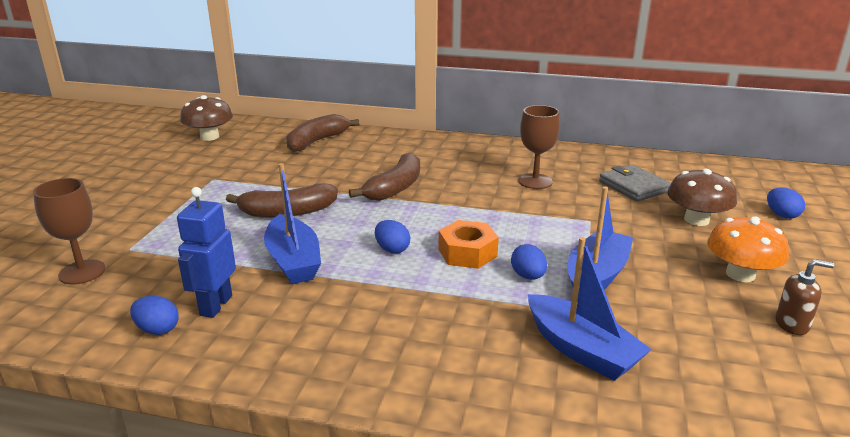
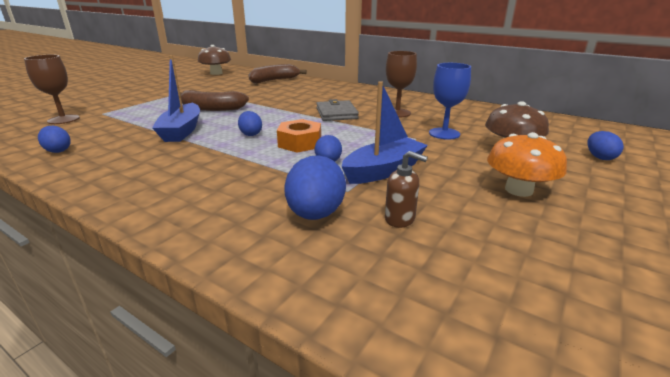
camera: 20 degrees right, 0 degrees up
(215, 305) = (106, 145): blue robot -> none
(395, 188) = (294, 105): brown banana -> none
(581, 350) = (315, 214): blue boat -> blue egg
(613, 207) = (444, 133): none -> blue goblet
(634, 186) = (474, 124): grey wallet -> grey wallet (336, 113)
(792, 324) = (540, 235): brown soap dispenser -> brown soap dispenser (400, 219)

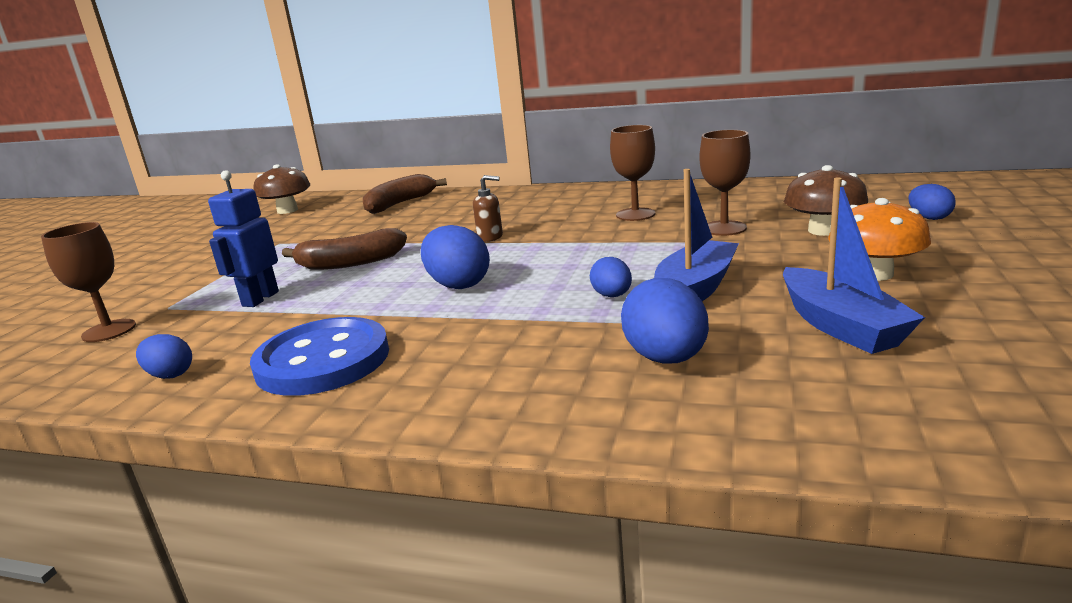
camera: 15 degrees left, 5 degrees down
(133, 162) = (323, 360): none -> blue button
(147, 119) = (260, 299): none -> blue robot
(182, 131) = (343, 303): blue boat -> blue boat (840, 326)
(251, 134) = (458, 285): blue egg -> blue egg, size x1.69
(300, 143) = (544, 281): orange nut -> none
(336, 113) = (551, 232): grey wallet -> none
(400, 219) = (773, 337): brown soap dispenser -> brown soap dispenser (490, 237)
(444, 133) = (724, 228): blue goblet -> brown goblet

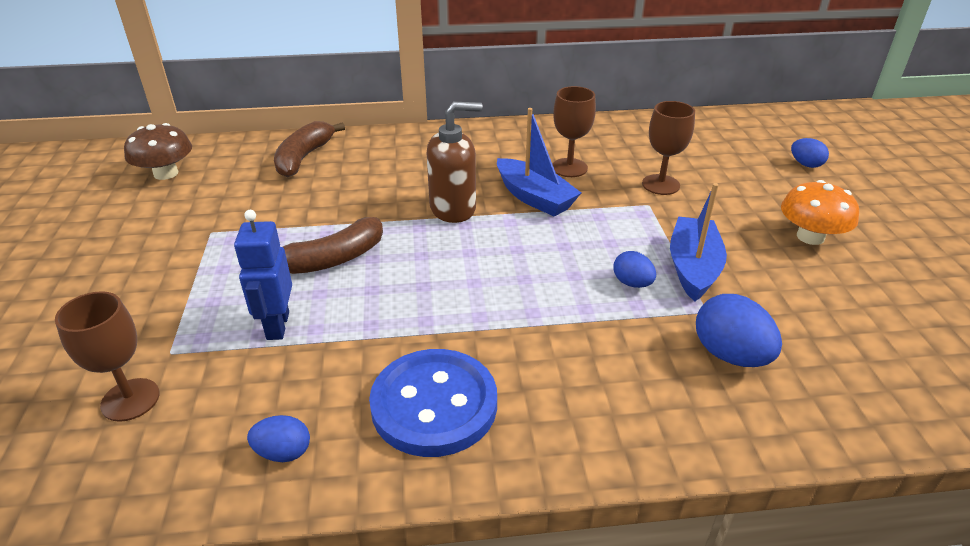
camera: 25 degrees left, 15 degrees up
(458, 285) = (479, 282): blue egg -> none
(490, 237) = (453, 209): brown soap dispenser -> brown soap dispenser, size x1.84
(823, 230) = (740, 184): brown mushroom -> none
(840, 326) = (825, 300): blue boat -> blue boat (534, 197)

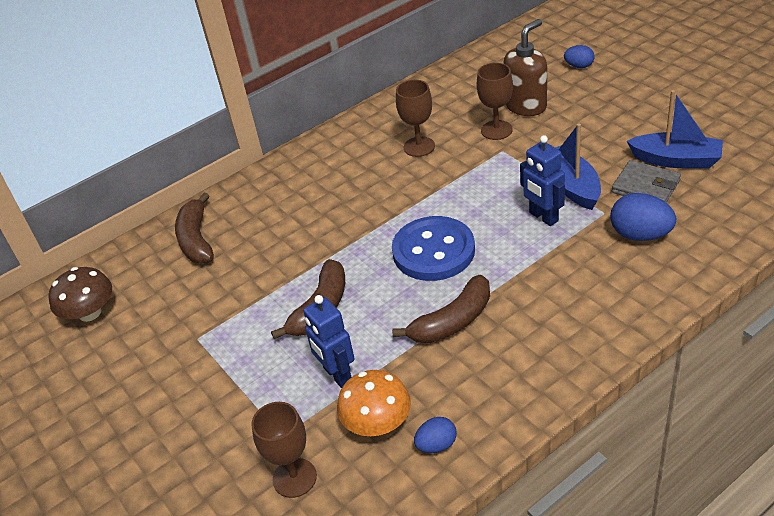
camera: 25 degrees left, 5 degrees up
(434, 405) = (498, 364): blue button -> blue button (433, 251)
(435, 335) = (452, 321): none -> brown banana
(453, 209) = (367, 223): brown soap dispenser -> brown soap dispenser (526, 106)
(534, 197) = (417, 184): blue boat -> blue boat (676, 160)
(632, 283) = (543, 217): blue egg -> blue robot
(783, 308) = (645, 186): none -> grey wallet
(810, 237) = (624, 125): orange mushroom -> orange mushroom (377, 423)

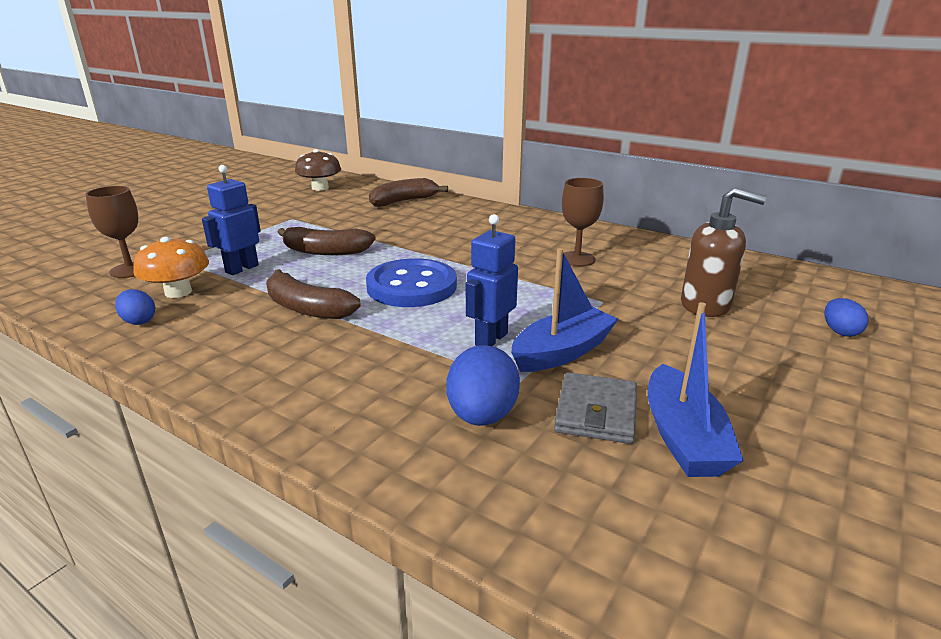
camera: 65 degrees right, 15 degrees down
(496, 130) = (640, 293): brown goblet -> none

